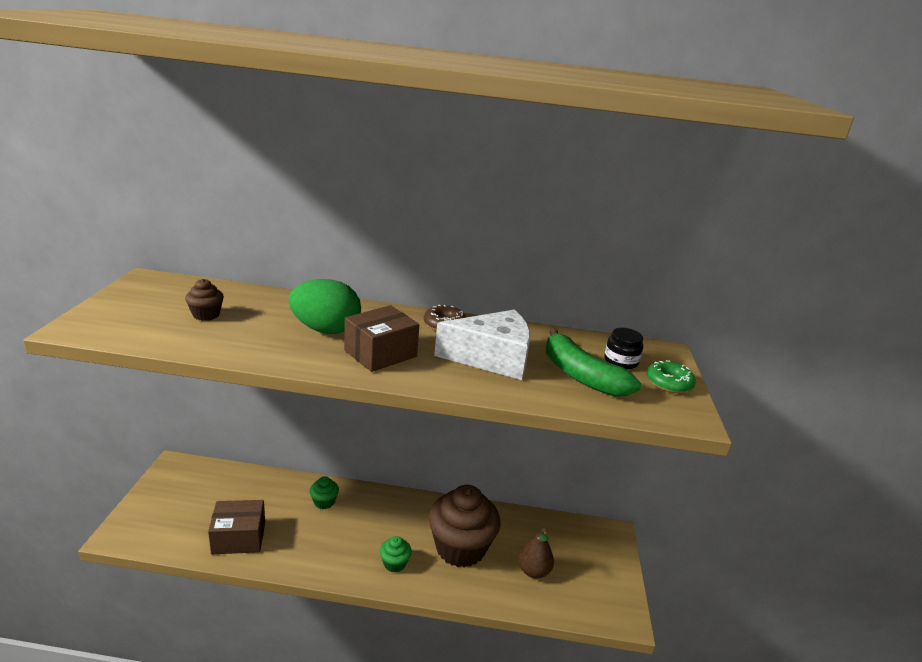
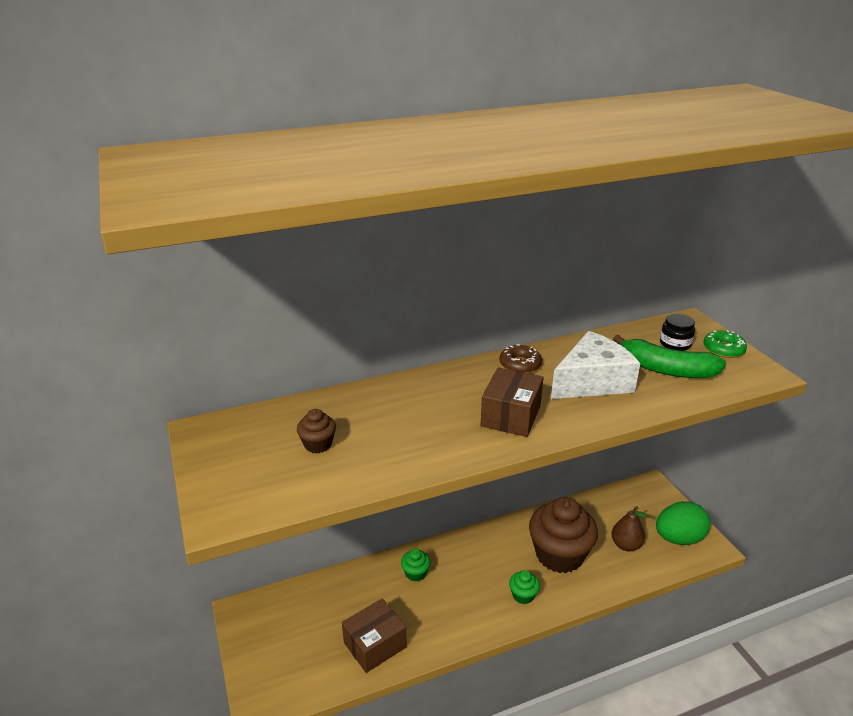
camera: 25 degrees left, 5 degrees up
(325, 330) = (439, 412): green egg -> green egg (678, 538)

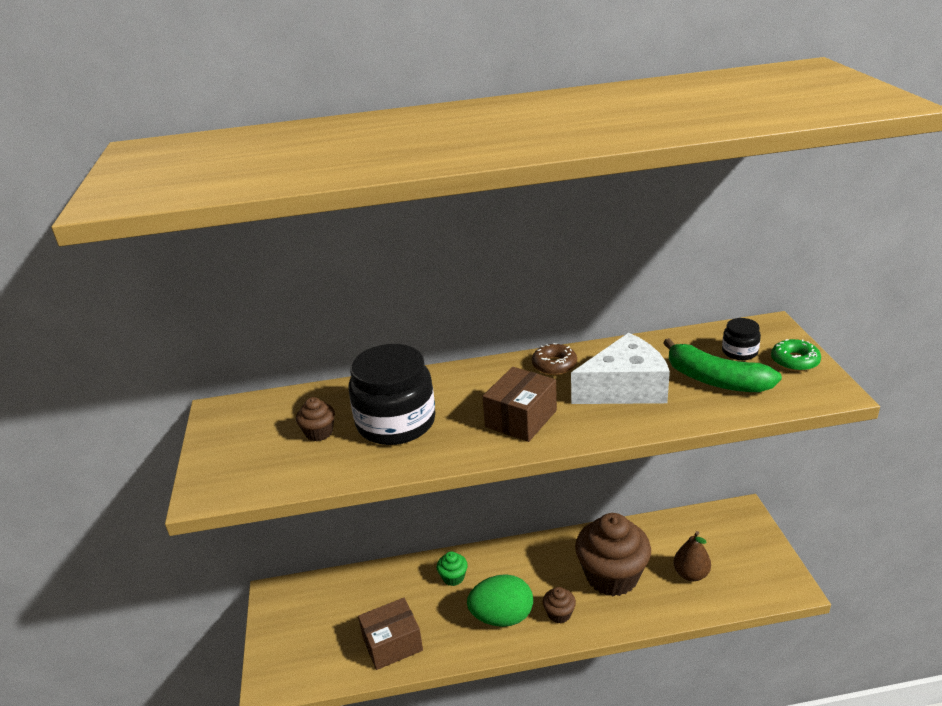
camera: 15 degrees right, 0 degrees up
(392, 428) = (396, 422): none -> black jar
(523, 595) = (559, 614): green cupcake -> brown cupcake
(678, 538) = (755, 574): green egg -> green egg (502, 617)

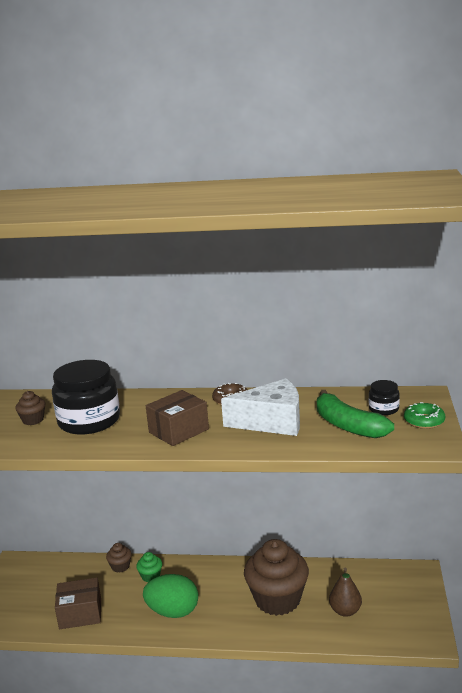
camera: 15 degrees right, 10 degrees down
(559, 614) = (219, 619): brown cupcake -> brown cupcake (120, 566)

